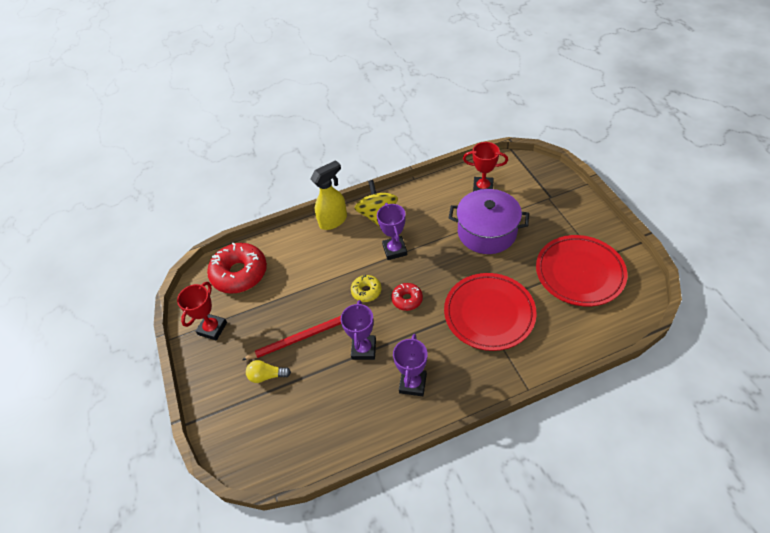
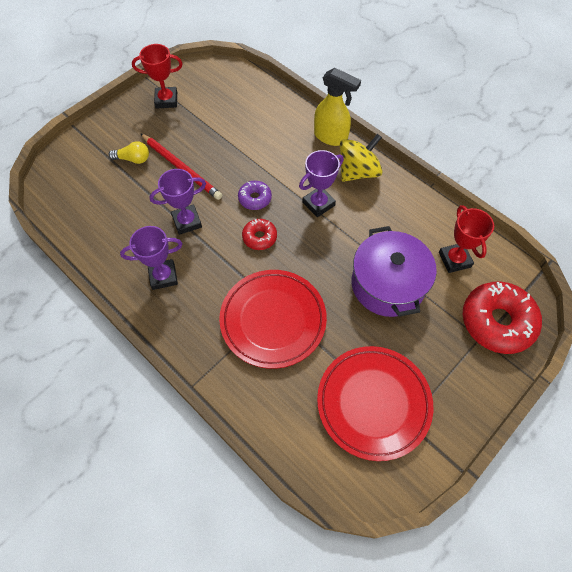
camera: 60 degrees right, 10 degrees up
(240, 273) = (232, 92): red donut -> red donut (497, 322)
(267, 376) = (133, 159): yellow light bulb -> yellow light bulb turned 120 degrees clockwise
(366, 291) = (255, 198): yellow donut -> purple donut

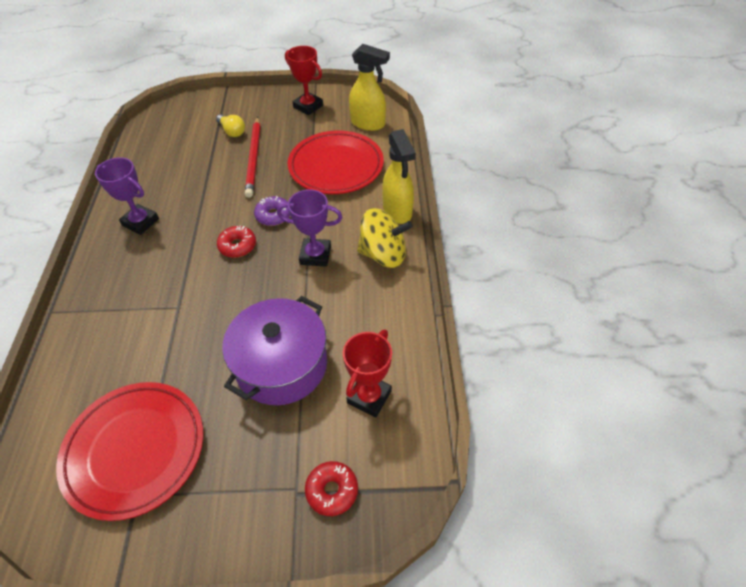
camera: 45 degrees right, 10 degrees down
(187, 221) = (206, 197): purple trophy -> none
(230, 86) = (368, 124): none -> yellow spray bottle
(273, 320) = (161, 314): red plate -> red plate (336, 167)
(497, 322) = (332, 490): red donut -> red donut, size x0.51

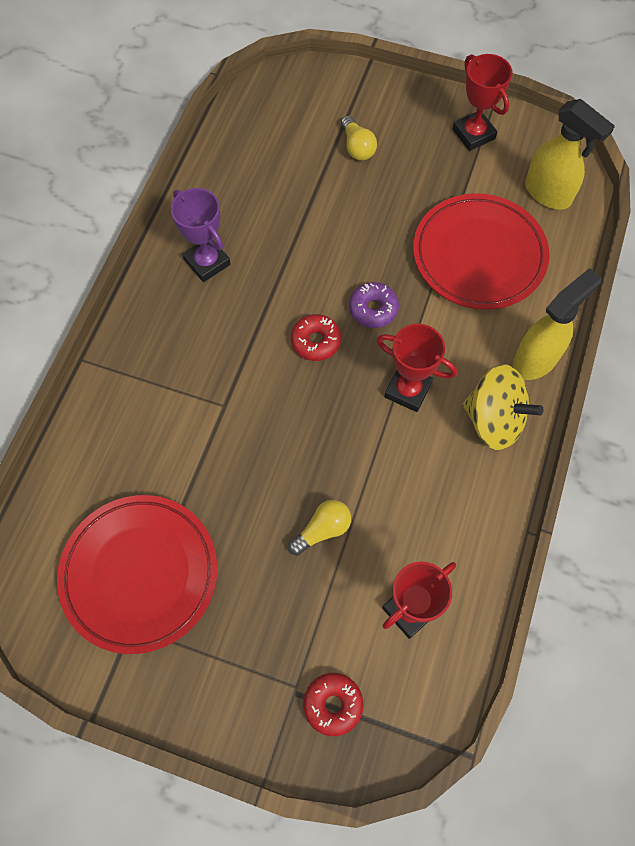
camera: 20 degrees right, 15 degrees up
(254, 158) = (374, 204): red pencil -> none
(281, 365) = (322, 530): purple pot -> yellow light bulb
(315, 255) = (408, 390): purple trophy -> red trophy
(397, 211) = (536, 359): yellow spray bottle -> yellow spray bottle turned 135 degrees counterclockwise

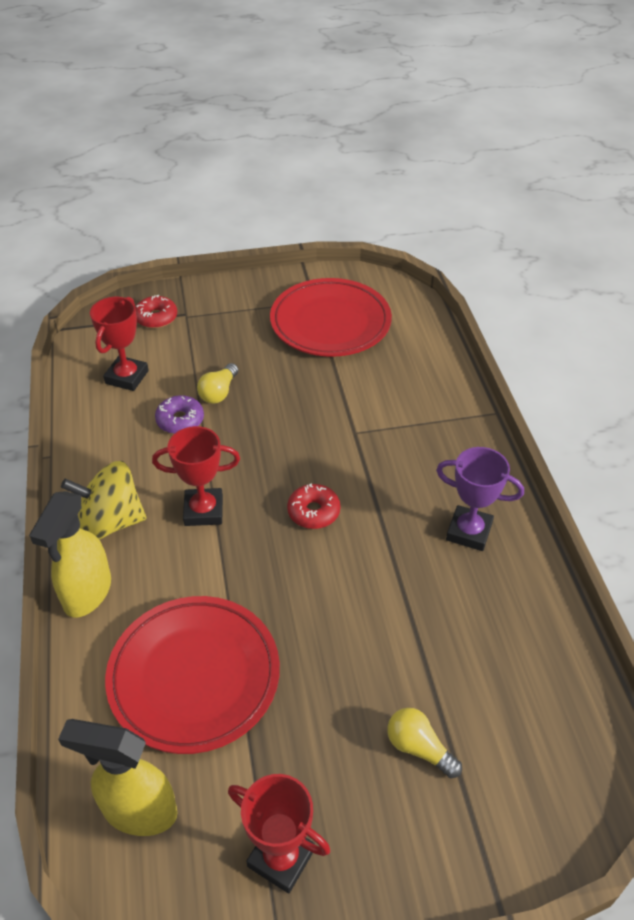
camera: 150 degrees right, 20 degrees down
(373, 309) = (278, 565): purple donut -> purple donut (180, 420)

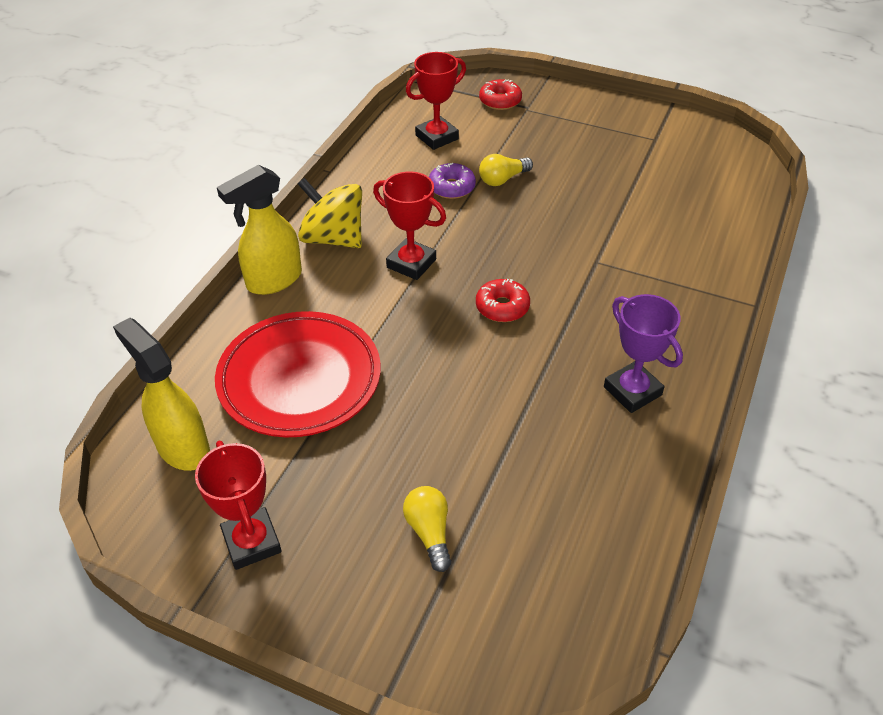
camera: 35 degrees right, 0 degrees up
(330, 323) = (654, 163): red plate -> none

